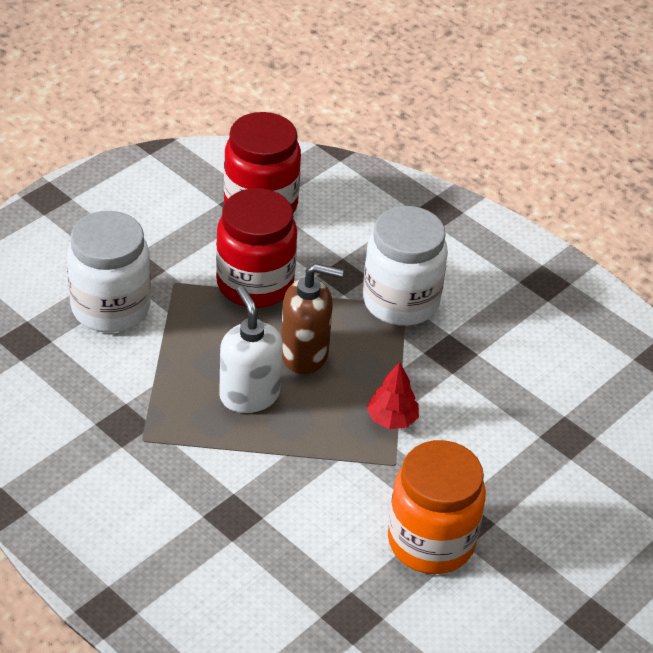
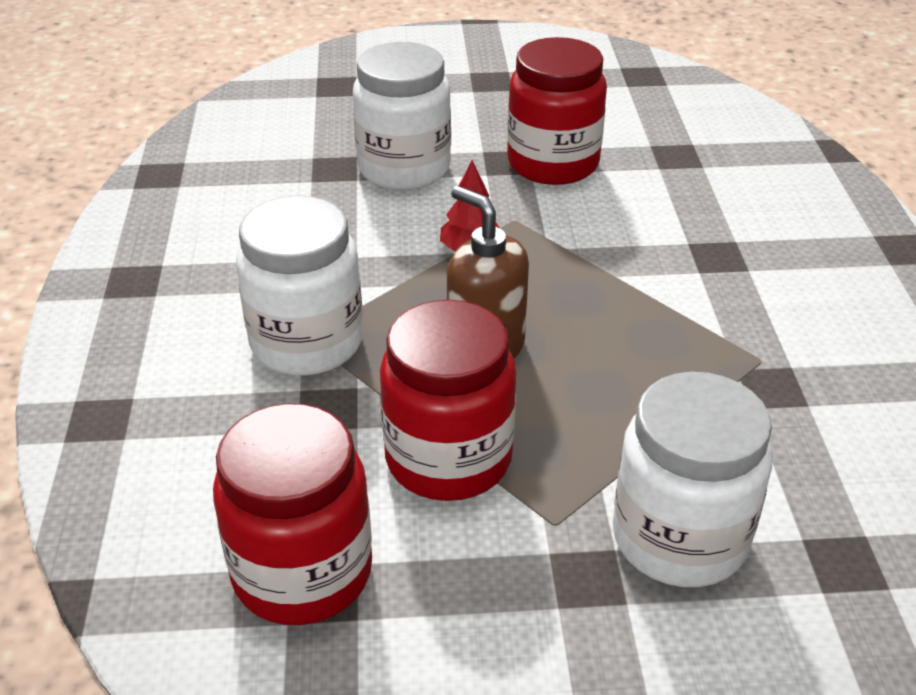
camera: 135 degrees left, 5 degrees down
(249, 395) = (595, 341): white soap dispenser -> none
(431, 541) = (553, 163): orange jar -> red jar
(523, 466) = (404, 169): none -> white jar

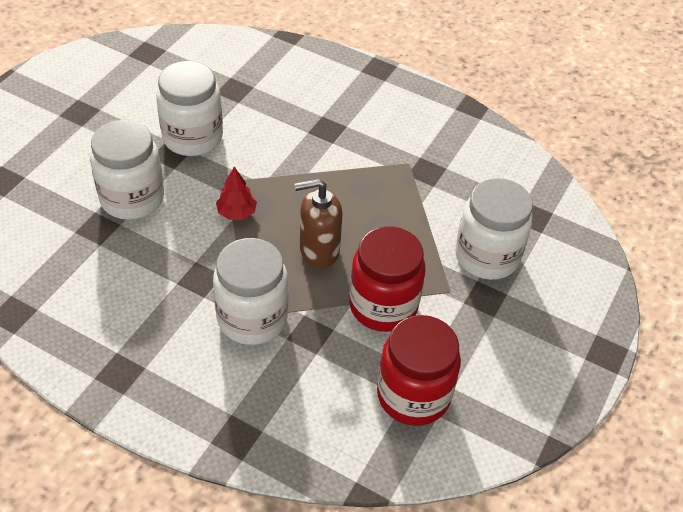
camera: 60 degrees left, 10 degrees up
(553, 163) = (192, 137): red jar -> white jar

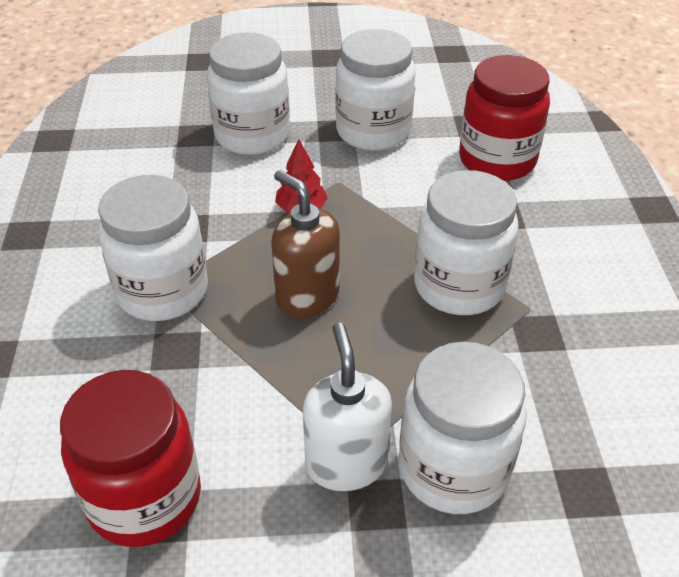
camera: 60 degrees right, 5 degrees down
(368, 181) = (458, 286): none -> white jar
(383, 306) = (270, 396): red jar -> red jar (497, 160)
(453, 297) = (346, 463): none -> white soap dispenser

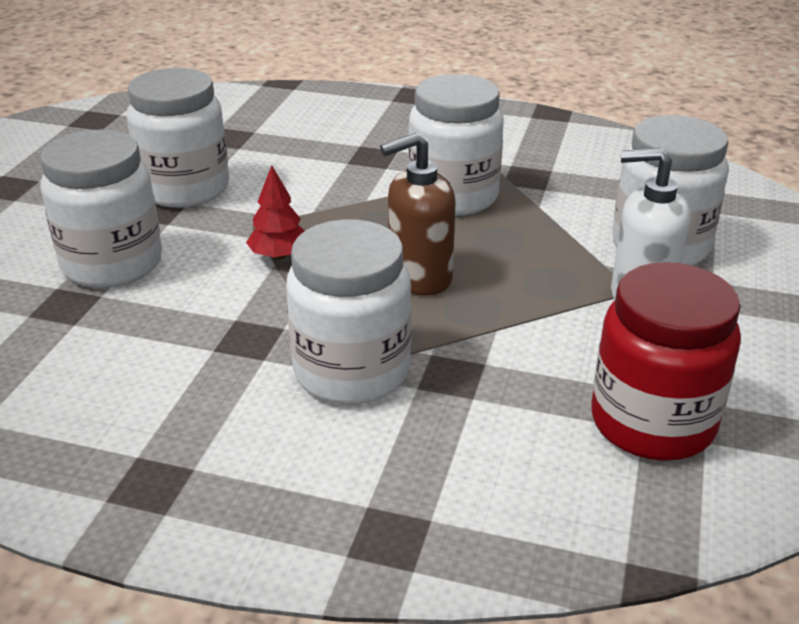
camera: 70 degrees left, 10 degrees down
(497, 160) = (294, 139): red jar -> none

